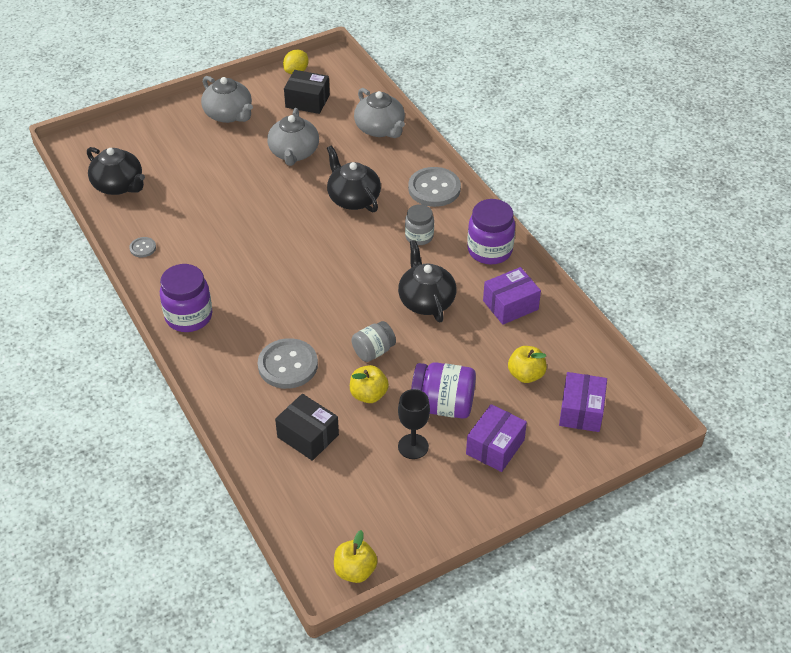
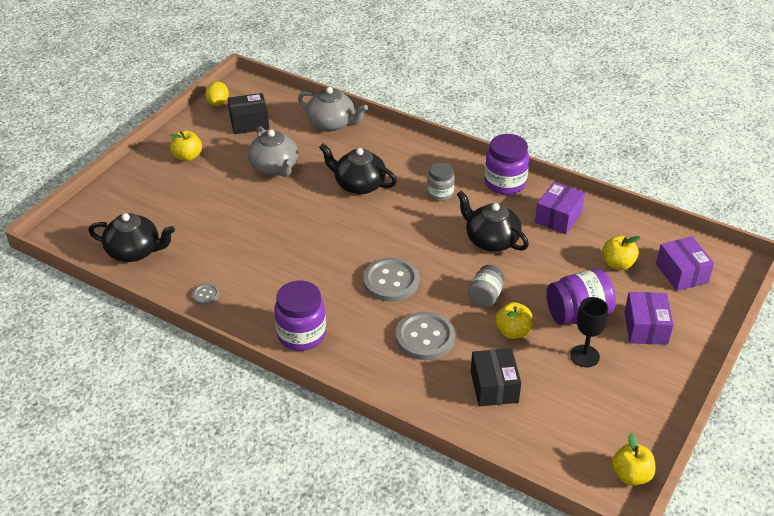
camera: 30 degrees left, 5 degrees down
(229, 114) = (187, 157): grey teapot -> yellow apple
(308, 436) = (494, 387): black box -> black box turned 75 degrees clockwise
(434, 188) = (418, 153): grey button -> grey button (391, 281)

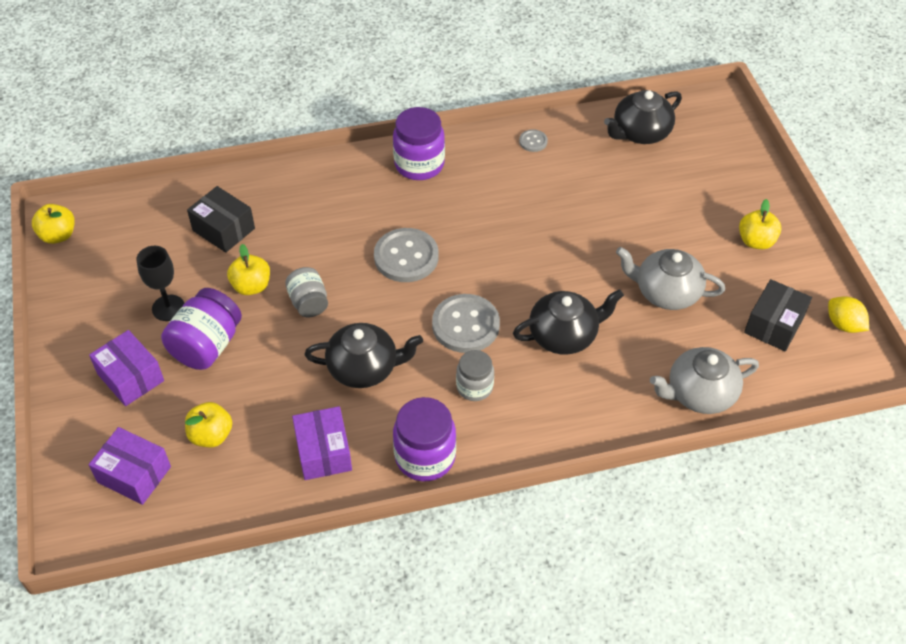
camera: 135 degrees right, 10 degrees up
(425, 337) = (321, 229): grey button -> grey button (465, 325)

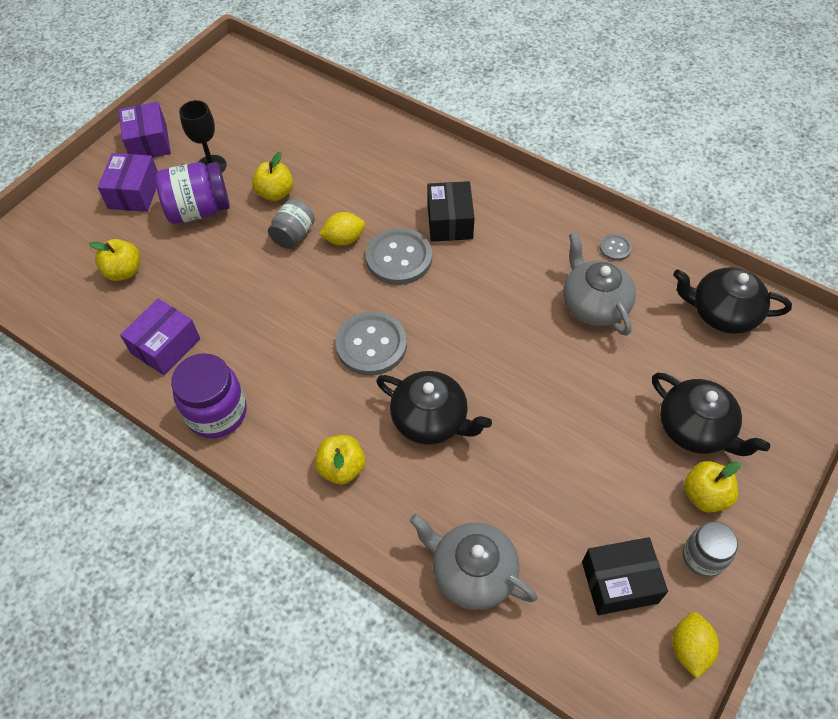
camera: 50 degrees right, 5 degrees up
(58, 235) = (216, 69): yellow apple -> yellow apple (342, 468)
(134, 474) = (56, 256): purple box -> purple box (149, 142)
(223, 229) = (310, 140): black box -> black box (450, 222)
(350, 276) = (344, 239): none -> yellow lemon
(364, 368) = (265, 312): black teapot -> black teapot (696, 429)
(419, 164) = (500, 197): purple jar -> none
(474, 387) = (315, 396): grey jar -> grey jar (703, 557)
(666, 292) = (560, 463): grey teapot -> grey teapot (594, 304)

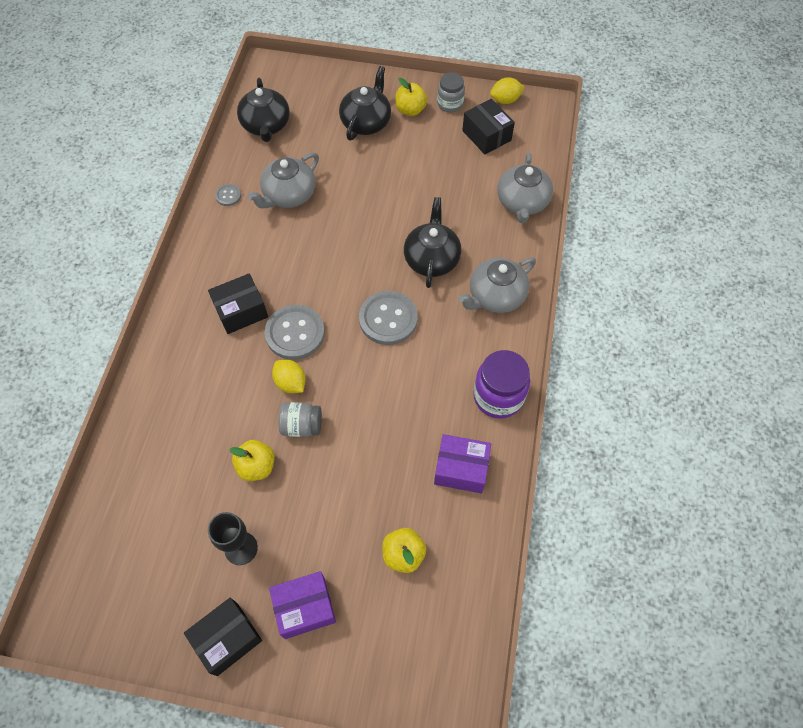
camera: 115 degrees left, 5 degrees up
(149, 142) = (227, 638): purple box -> black box
(199, 210) = (303, 527): purple jar -> none
(342, 468) = (495, 296): yellow apple -> grey teapot

